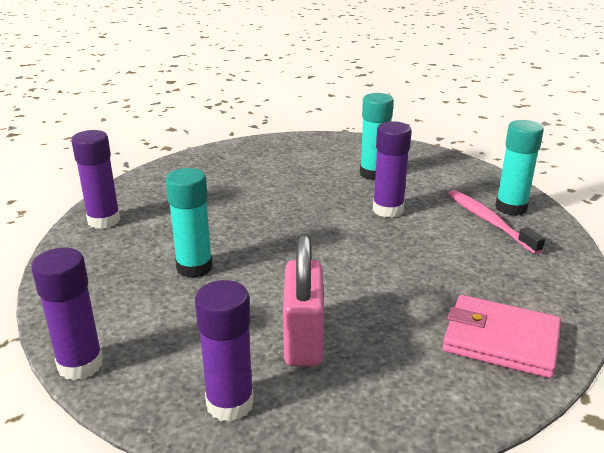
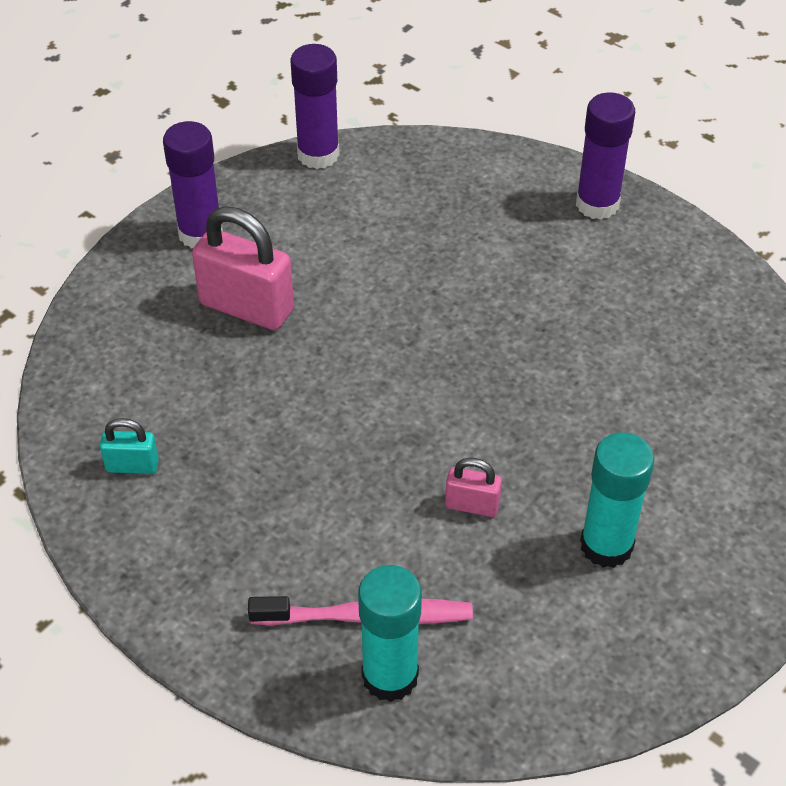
camera: 115 degrees right, 20 degrees up
(194, 267) = (435, 260): turquoise glue stick -> none
(388, 210) = (472, 505): purple glue stick -> pink padlock
(500, 340) = (132, 466): pink wallet -> turquoise padlock

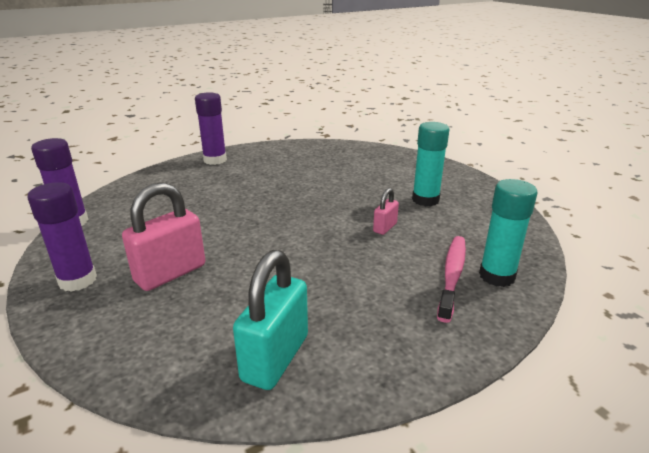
camera: 70 degrees left, 20 degrees down
(132, 466) = (275, 358): turquoise padlock -> turquoise padlock, size x1.96

